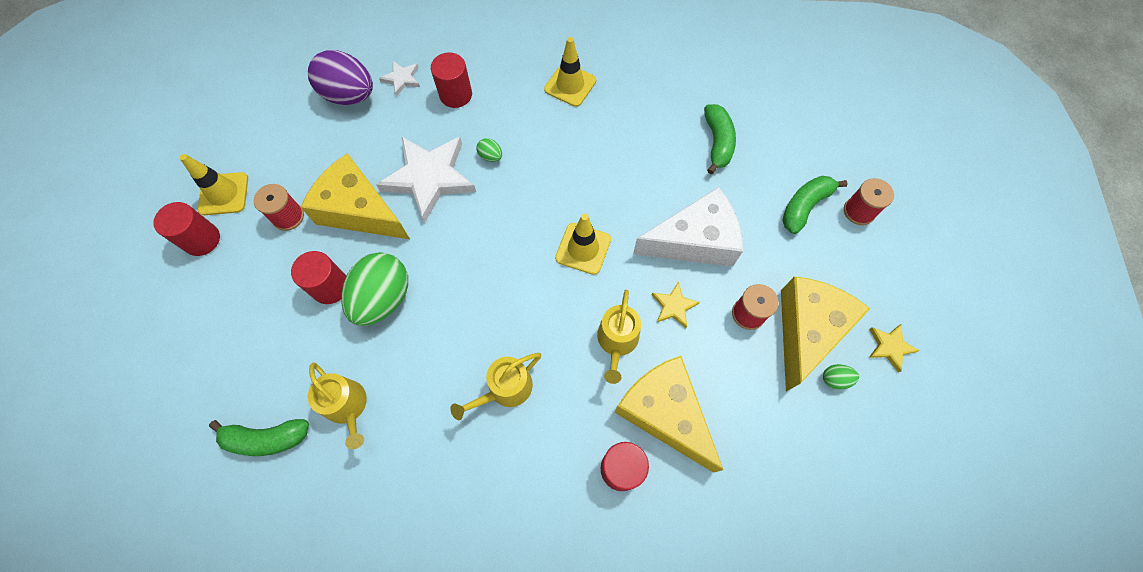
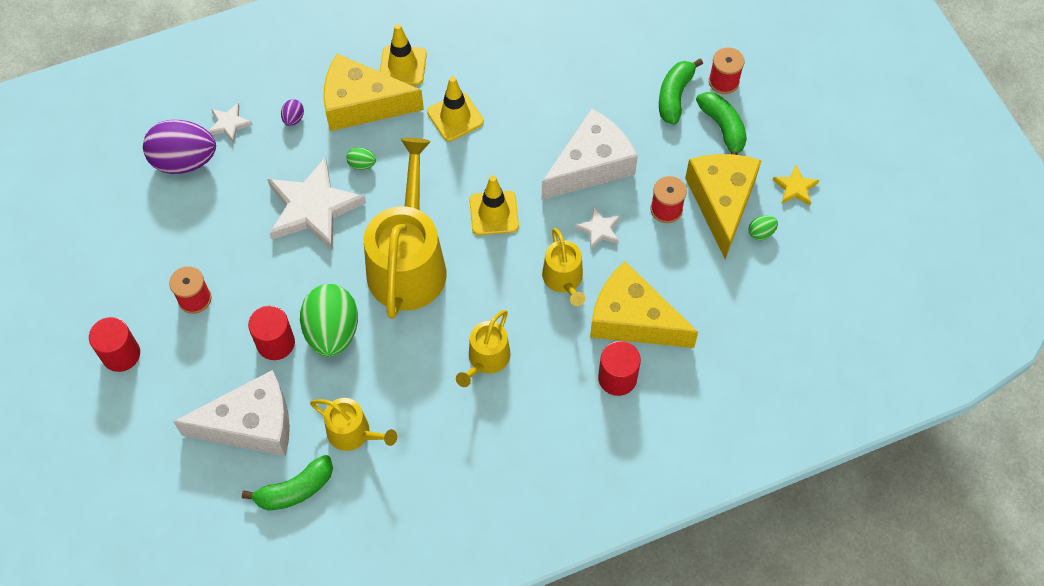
camera: 25 degrees left, 5 degrees down
(224, 194) = (115, 304): yellow traffic cone -> yellow traffic cone (455, 117)
(266, 355) = (251, 424): none -> white cheese
(359, 210) = (262, 265): yellow cheese -> yellow cheese (362, 104)
(456, 95) = (293, 119): red cylinder -> purple egg
(483, 263) = (408, 263): none -> yellow watering can
(674, 306) = (599, 230): yellow star -> white star
(717, 142) = (570, 68): green banana -> green banana (723, 128)

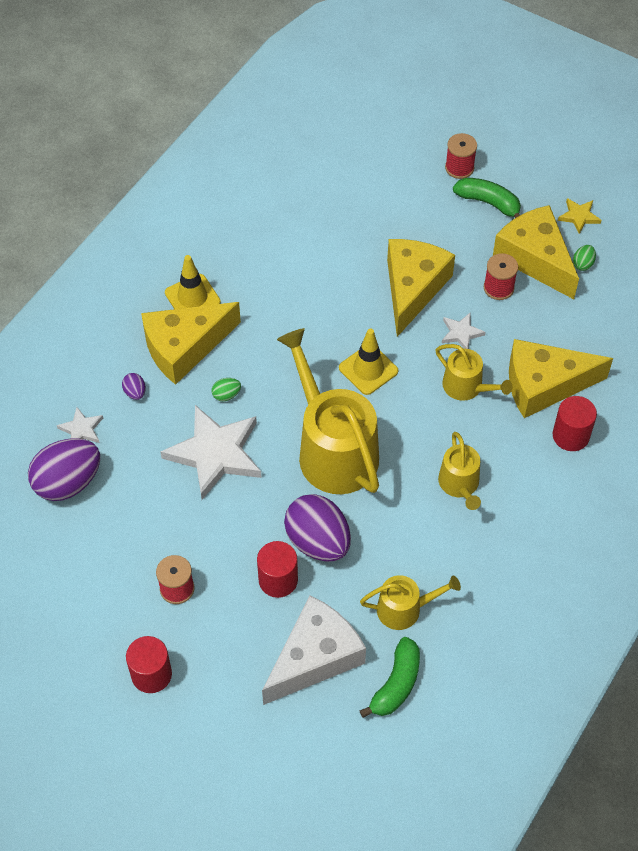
camera: 35 degrees left, 5 degrees down
(332, 332) = (318, 541): green egg -> purple egg
(455, 117) = (272, 313): yellow traffic cone -> none
(591, 165) = (413, 288): white cheese -> yellow cheese
(674, 96) = (432, 199): green banana -> none

